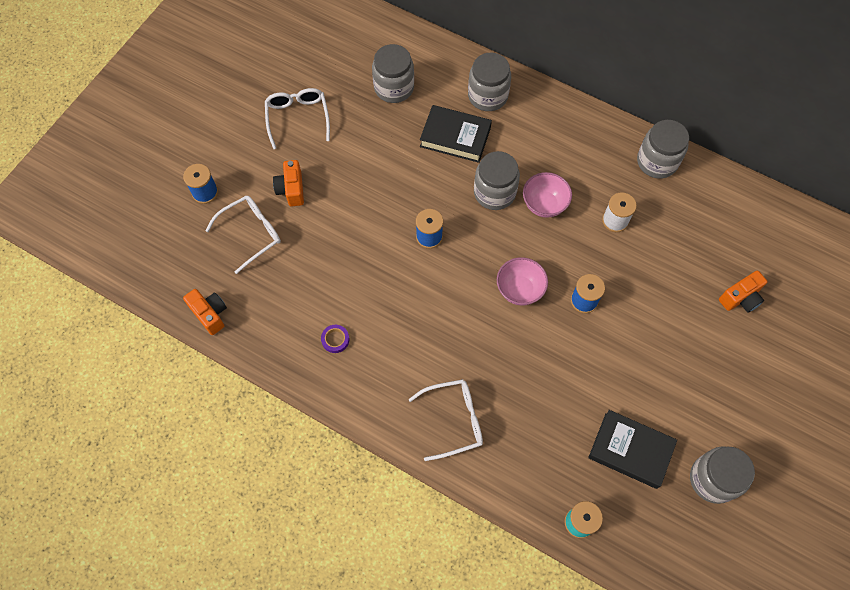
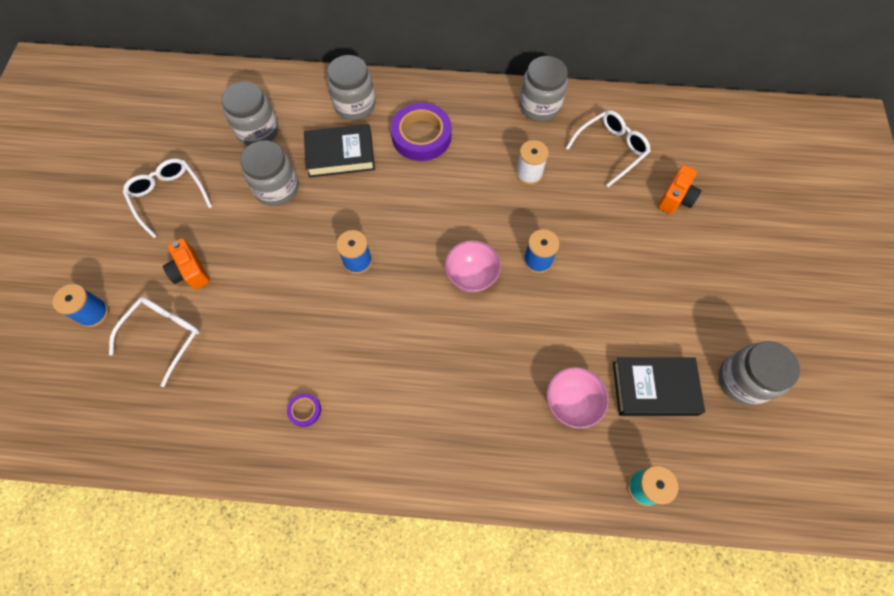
camera: 25 degrees left, 0 degrees up
(210, 314) = (150, 445): orange camera -> none
(454, 420) = (468, 439): white glasses -> white glasses (611, 149)
(494, 192) = (403, 192): grey jar -> grey jar (277, 188)
(534, 148) = (421, 136): none -> purple tape
(544, 204) = (456, 185): pink bowl -> pink bowl (571, 403)

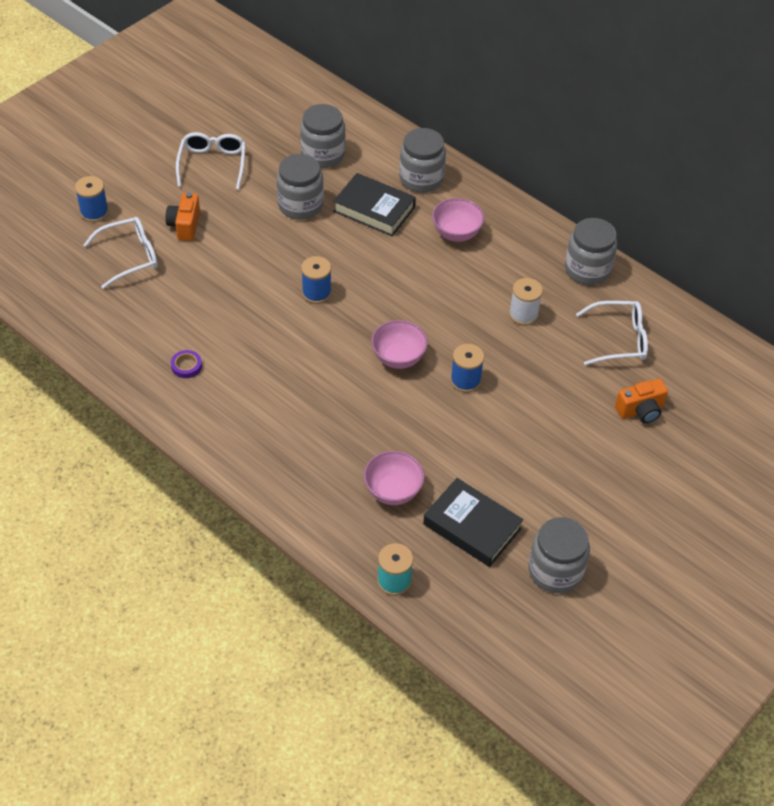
camera: 35 degrees right, 15 degrees down
(421, 136) = (456, 233): purple tape -> pink bowl

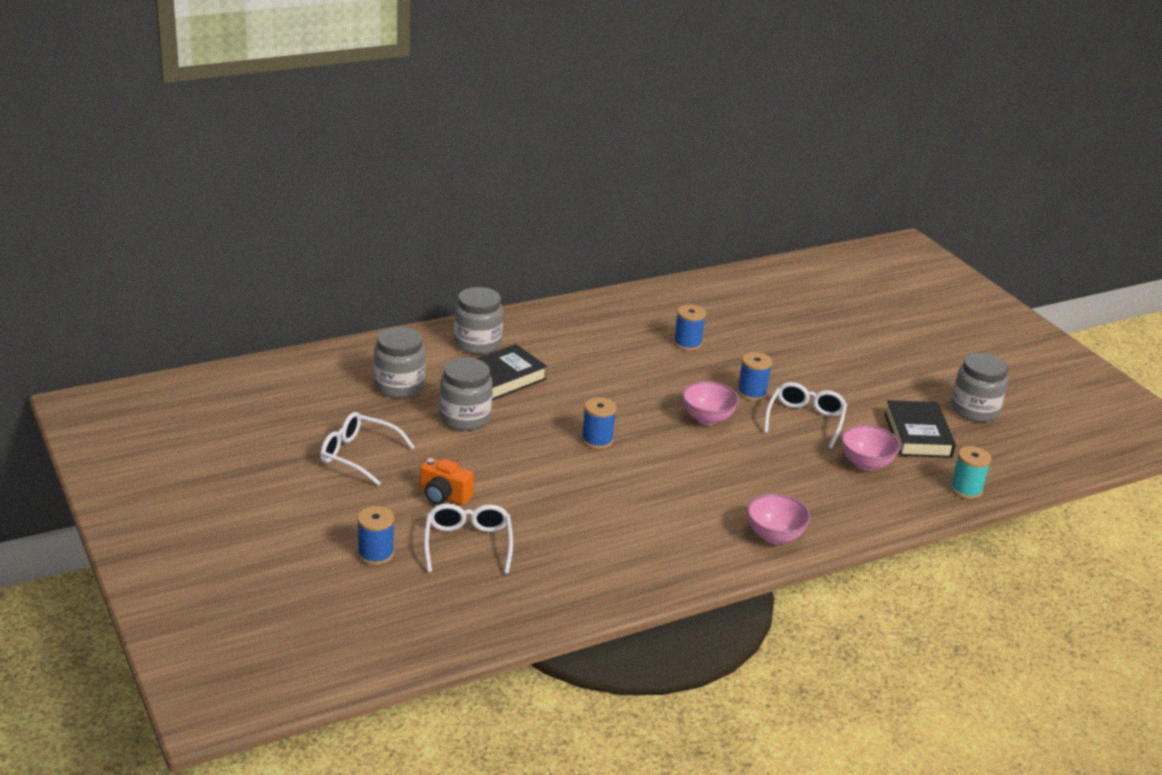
camera: 70 degrees left, 20 degrees down
(186, 366) = (655, 543): purple tape -> none
(456, 233) = (565, 346): pink bowl -> pink bowl (774, 536)
(472, 526) = (917, 435): black book -> black book turned 60 degrees counterclockwise
(523, 314) = (687, 343): white spool -> blue spool
(587, 269) = (650, 300): grey jar -> none
(619, 339) = (739, 310): white glasses -> white glasses (805, 420)
(640, 410) = (821, 325): orange camera -> none

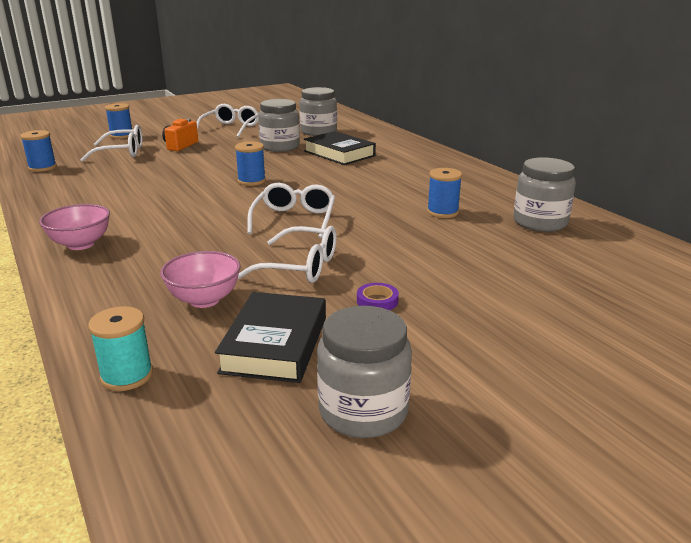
camera: 90 degrees right, 5 degrees down
(477, 343) = (390, 146): grey jar -> grey jar (540, 222)
(707, 418) = (294, 219): pink bowl -> white glasses
(752, 393) = (353, 240): blue spool -> blue spool (42, 167)
(853, 393) = (377, 301): none -> purple tape
(917, 435) = (275, 344): black book -> black book turned 75 degrees counterclockwise

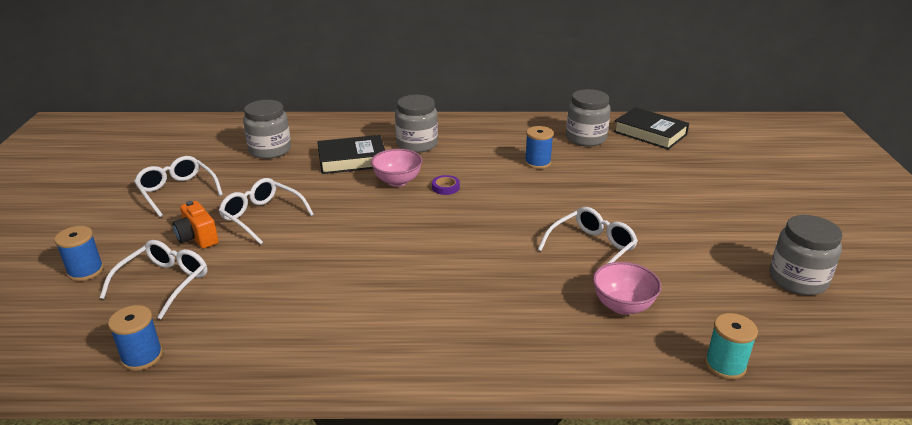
camera: 60 degrees left, 5 degrees up
(81, 244) = (451, 356): pink bowl -> pink bowl (397, 181)
(251, 181) = (375, 222): blue spool -> none
(275, 344) = (708, 290): black book -> black book (650, 133)
(280, 147) = (289, 182): grey jar -> grey jar (417, 144)
(294, 219) = (495, 226): white glasses -> white glasses (262, 216)
(377, 301) = (666, 234): purple tape -> purple tape (445, 187)

